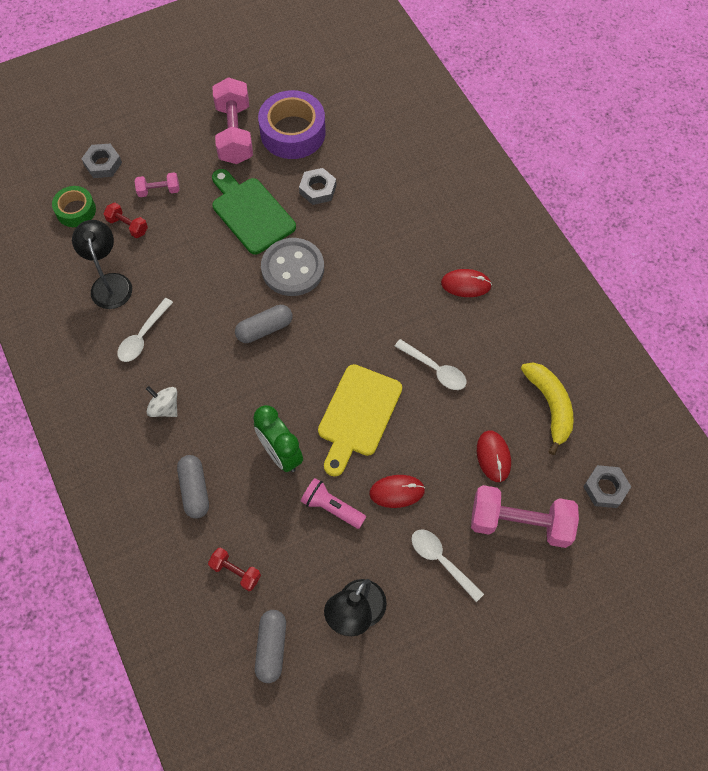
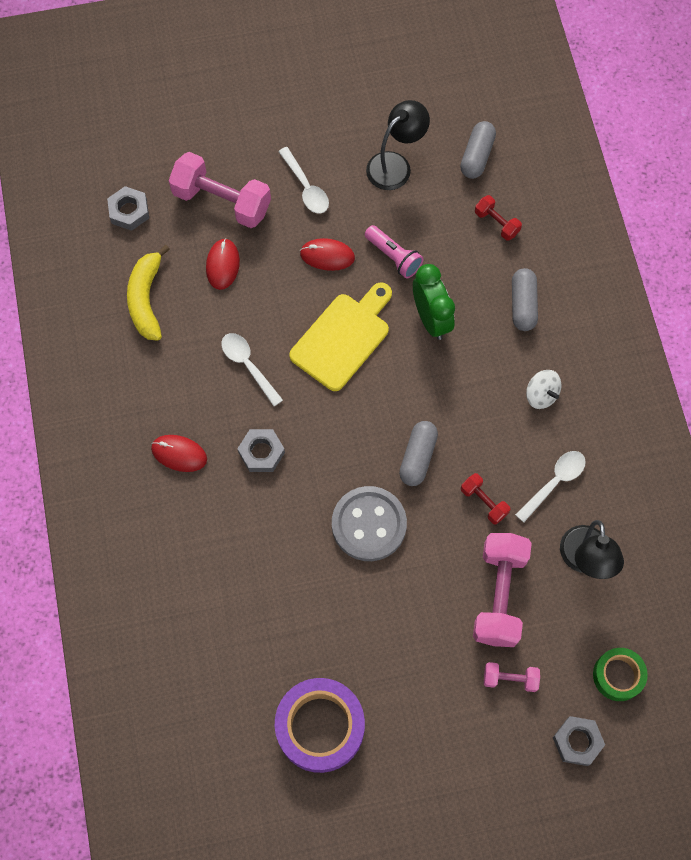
camera: 165 degrees left, 5 degrees up
(128, 226) = (555, 635): red dumbbell -> red dumbbell (484, 502)
(234, 133) = (397, 746): pink dumbbell -> pink dumbbell (499, 595)
(250, 212) = (401, 615): green cutting board -> none
(264, 329) = (418, 457): grey capsule -> grey capsule turned 60 degrees counterclockwise
(318, 189) = (311, 628): grey nut -> grey nut (261, 452)

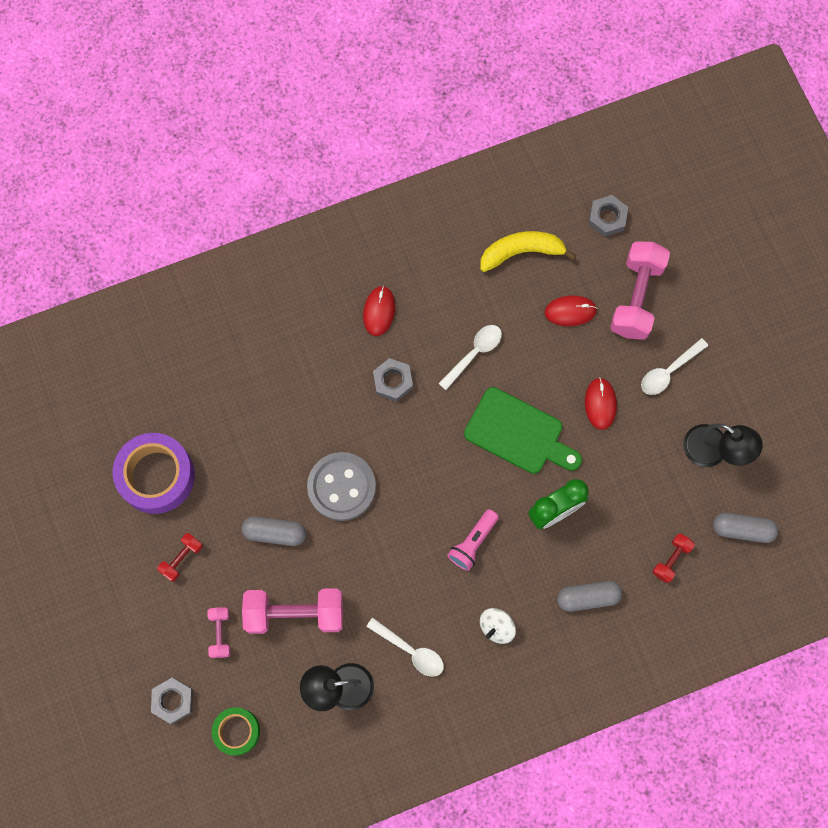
camera: 80 degrees right, 5 degrees up
(343, 338) = (518, 433): yellow cutting board -> green cutting board
(393, 257) = (612, 466): pink flashlight -> pink flashlight (473, 542)
(418, 457) = (413, 520): grey capsule -> grey capsule (275, 533)
(484, 502) = (380, 587): red dumbbell -> red dumbbell (182, 558)

